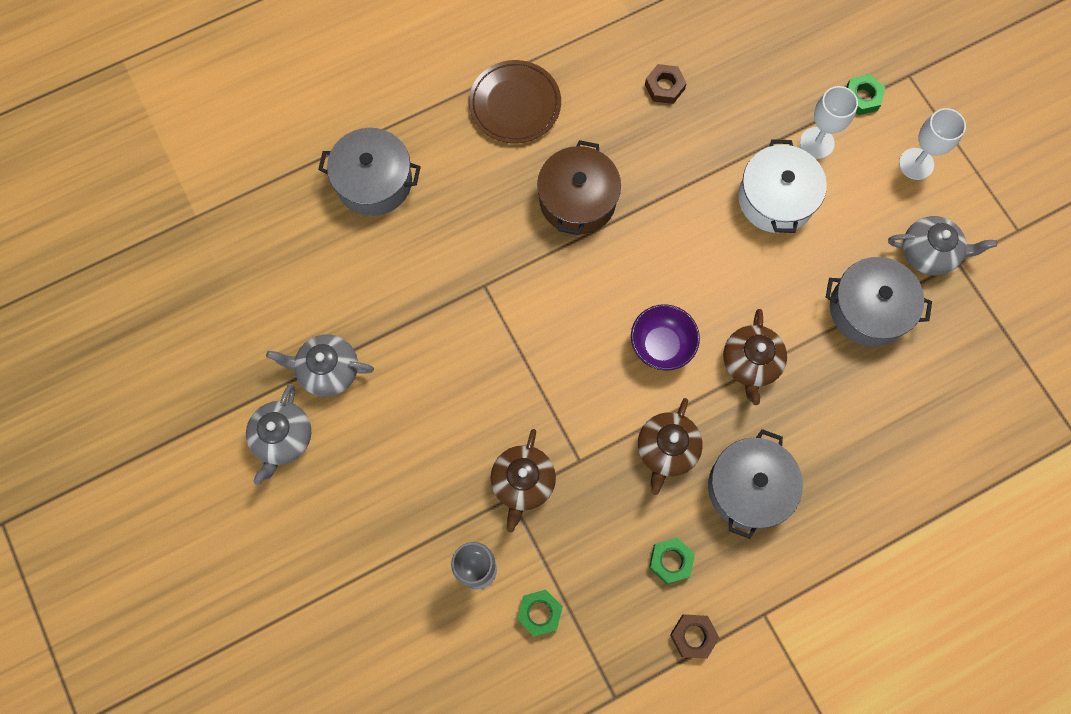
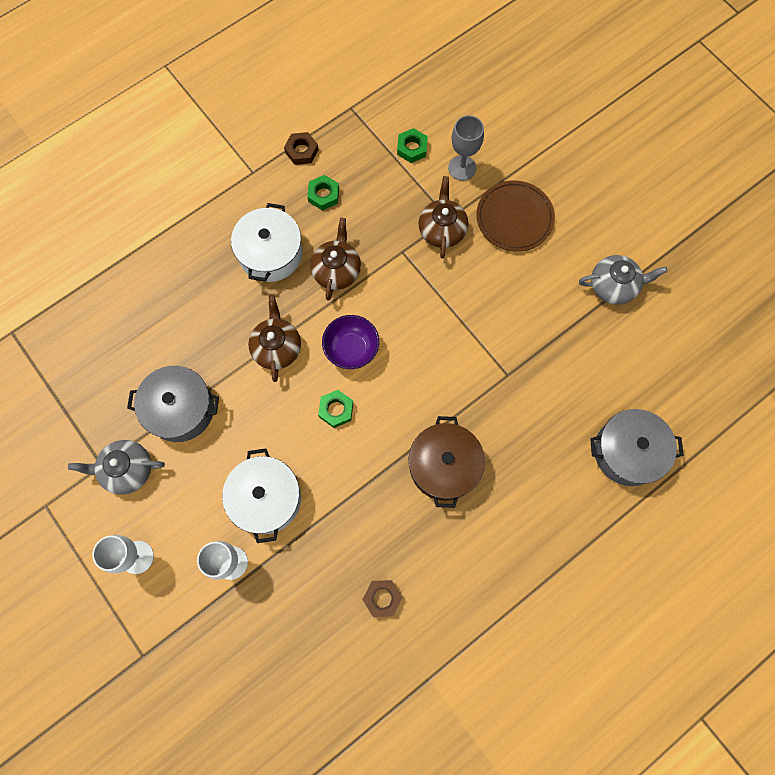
camera: 170 degrees right, 0 degrees up
(283, 438) = (631, 231): grey teapot -> none
(515, 104) = (521, 553): brown plate -> brown plate (514, 218)
(749, 488) = (270, 253): grey pot -> white pot
(862, 97) = (189, 621): green nut -> green nut (336, 410)

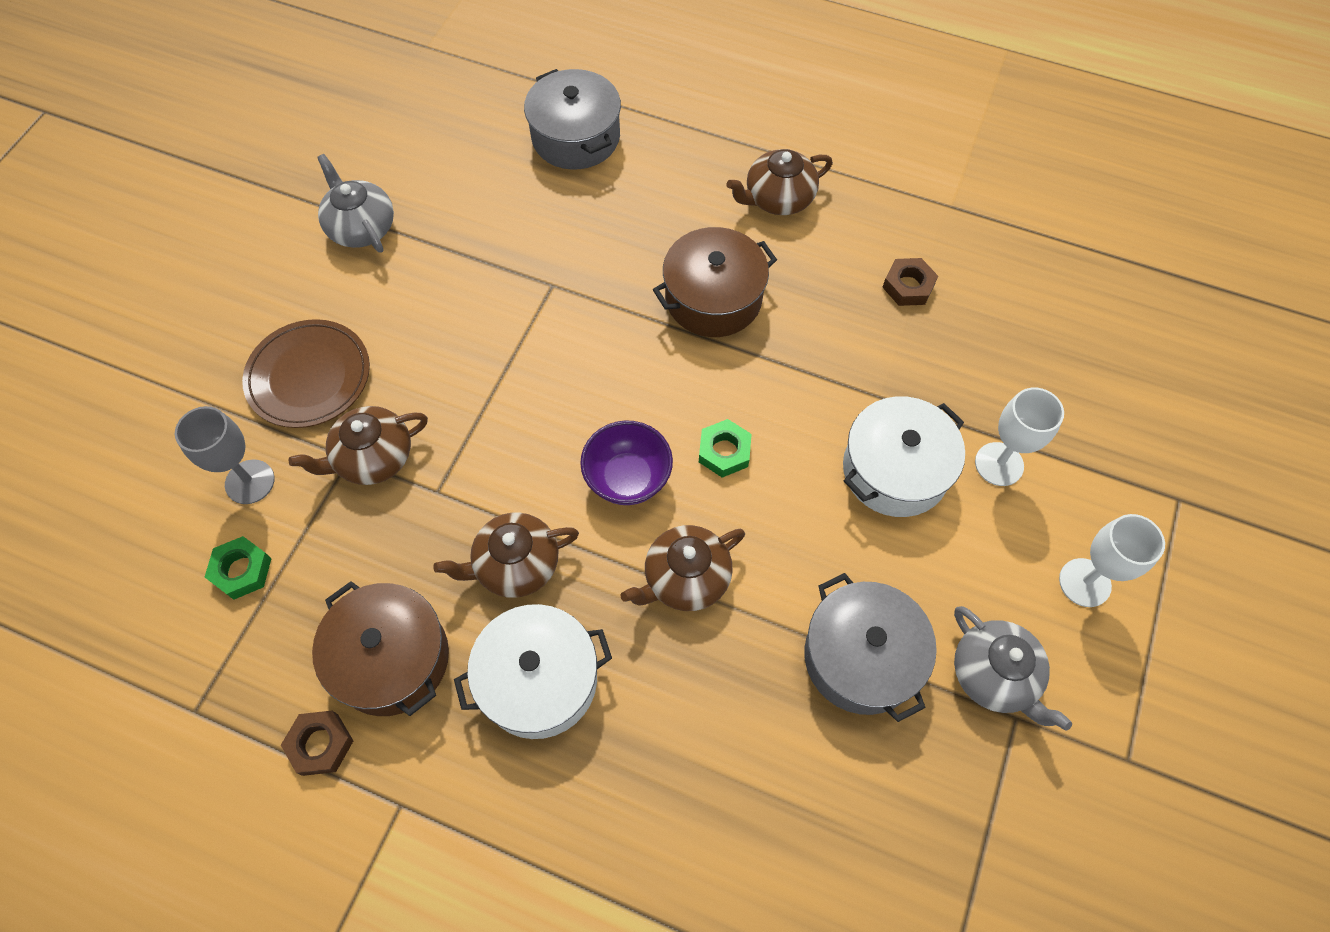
camera: 120 degrees left, 10 degrees down
(323, 195) = (391, 658): green nut -> brown pot
(501, 558) = (778, 198): none -> brown teapot

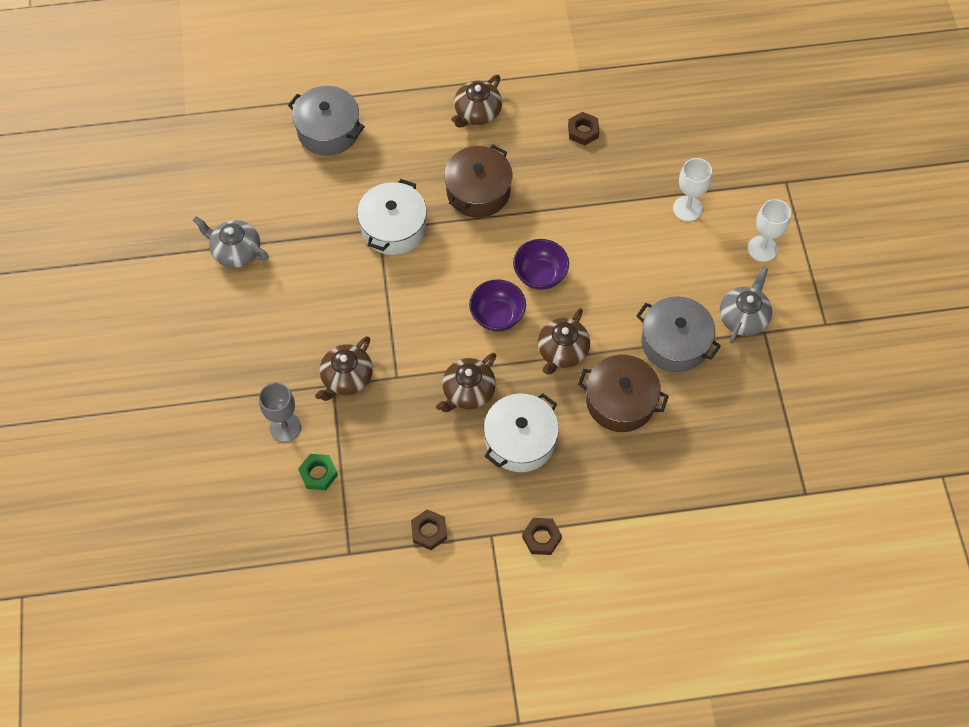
camera: 30 degrees left, 0 degrees up
(309, 377) = (273, 353): brown plate -> none
(391, 658) = (435, 472): brown pot -> brown pot (620, 401)
(467, 855) = (541, 538): none -> brown nut
(724, 452) = (540, 275): green nut -> purple bowl
(895, 470) = (636, 239): white pot -> white pot (393, 228)
(994, 675) = (743, 317): grey teapot -> grey teapot turned 90 degrees counterclockwise

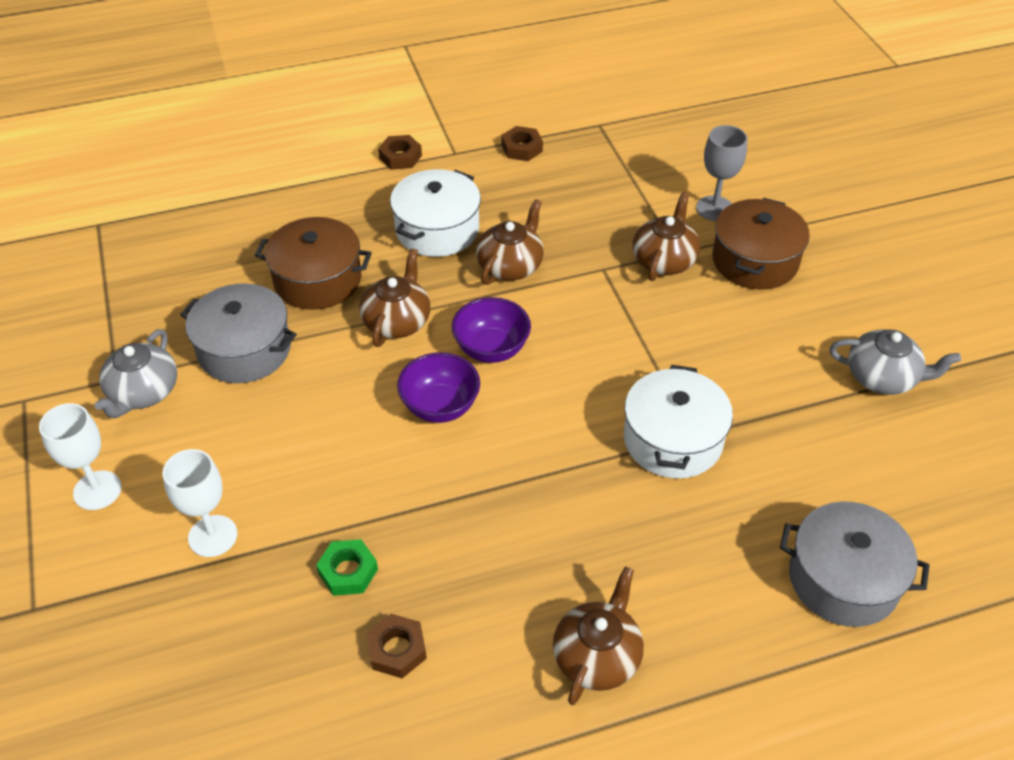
camera: 170 degrees right, 15 degrees down
(318, 474) = (658, 176): green nut -> green nut (348, 571)
(478, 191) = (559, 513): brown pot -> brown pot (755, 261)

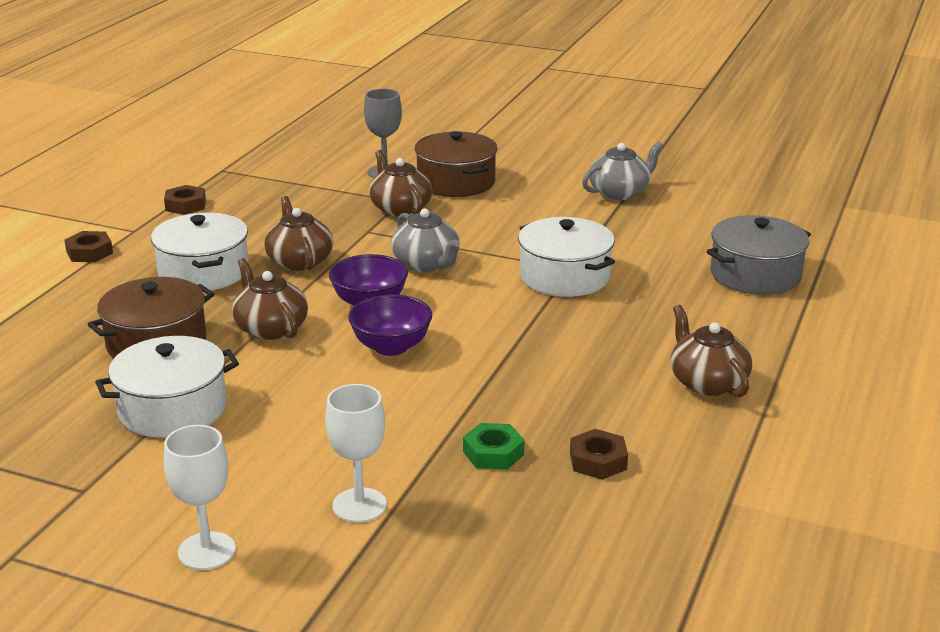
camera: 50 degrees left, 20 degrees down
(143, 392) = (128, 481): grey teapot -> grey teapot (426, 264)
(244, 349) = (172, 409): grey pot -> white pot

